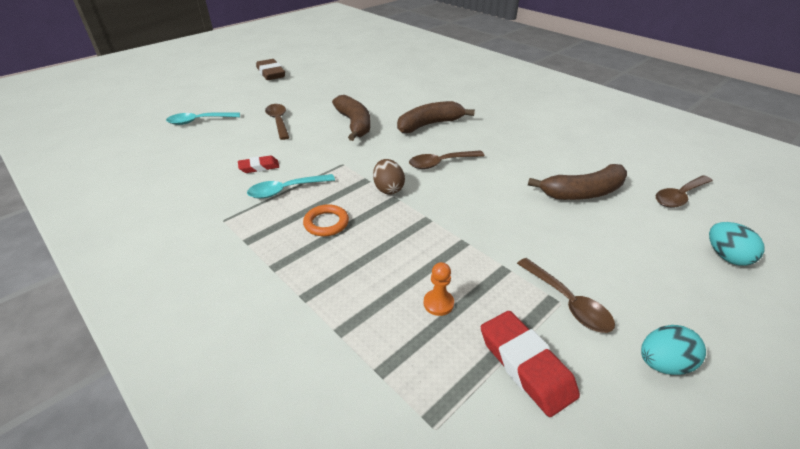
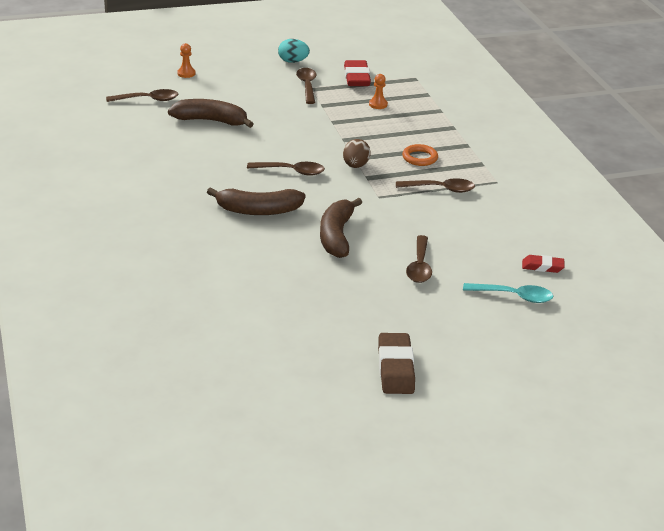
camera: 155 degrees left, 5 degrees down
(259, 167) = (457, 216): red eraser -> red eraser (542, 266)
(286, 190) = (440, 189): turquoise spoon -> brown spoon
(726, 256) = (186, 73): turquoise egg -> orange pawn

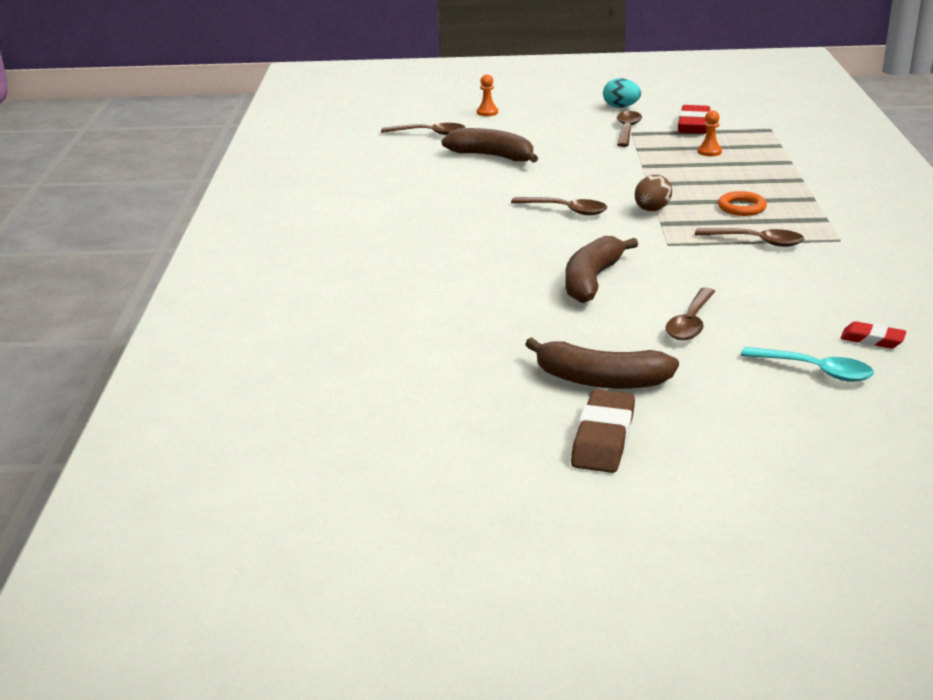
camera: 20 degrees right, 5 degrees down
(258, 210) = (503, 246): brown banana -> brown banana (600, 380)

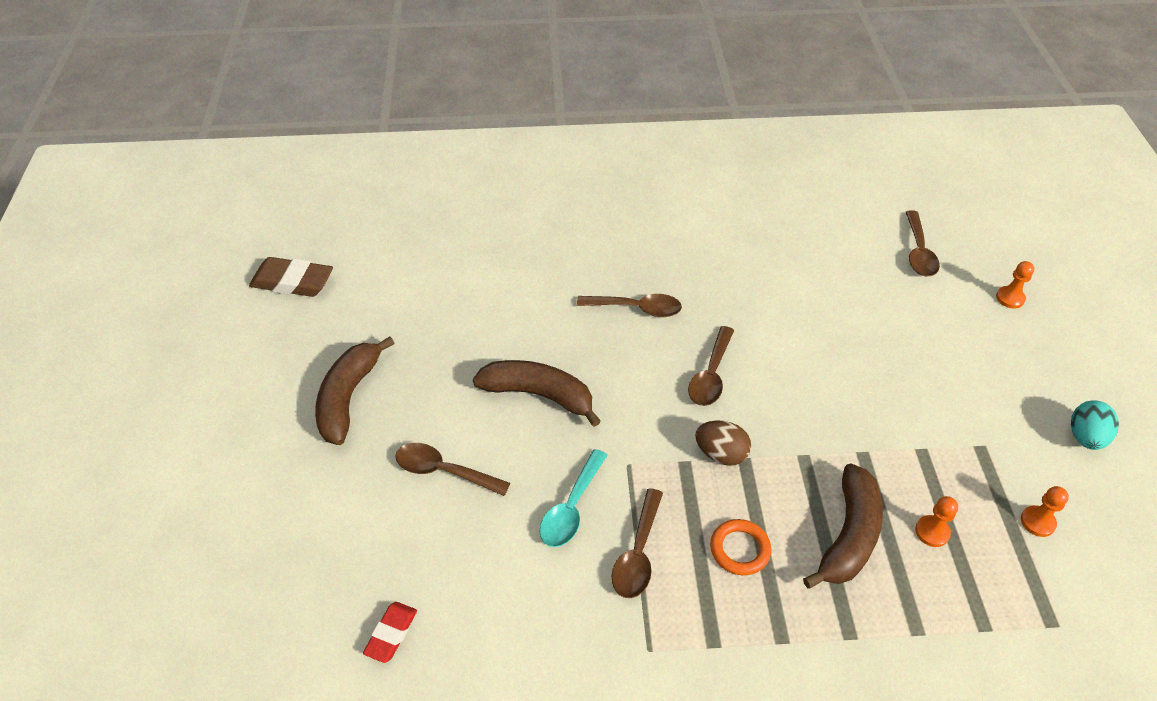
camera: 85 degrees right, 20 degrees up
(493, 156) = (859, 309): brown banana -> brown banana (848, 536)
(603, 438) = (259, 397): brown eraser -> brown eraser (293, 282)
(627, 130) = (991, 441): brown spoon -> brown spoon (636, 308)
(694, 125) = (1037, 522): red eraser -> orange pawn
(815, 370) = (337, 567): turquoise spoon -> turquoise spoon (571, 507)

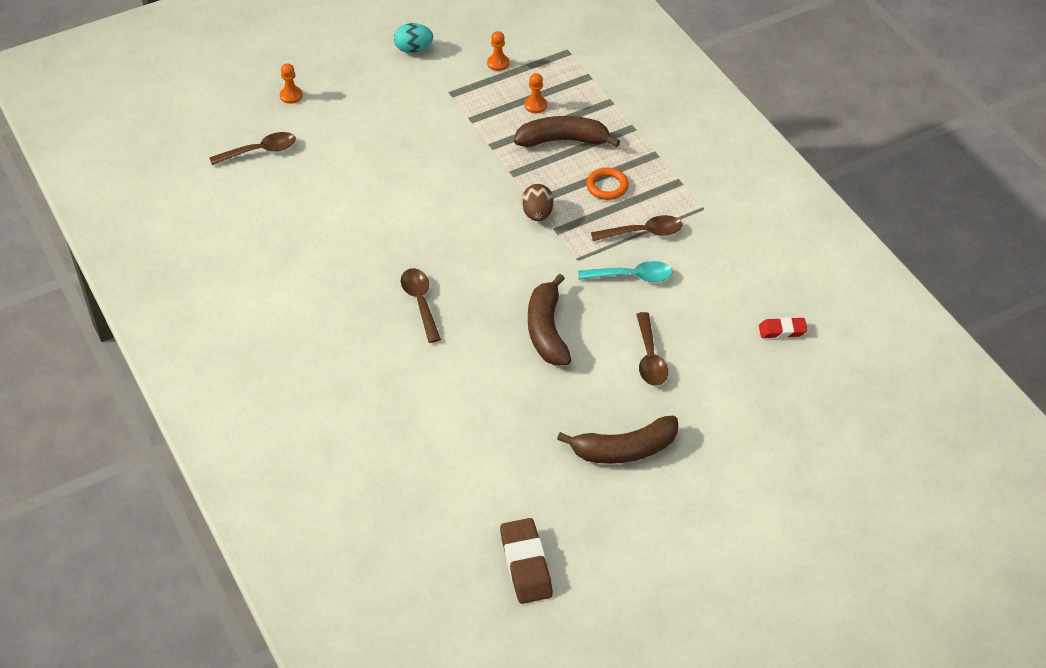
camera: 115 degrees left, 0 degrees up
(711, 375) = (466, 238): brown spoon -> none

